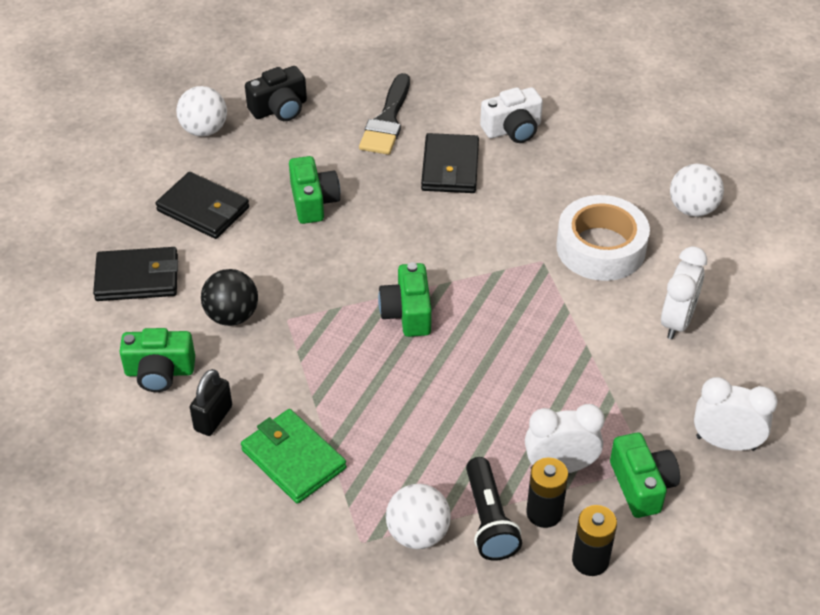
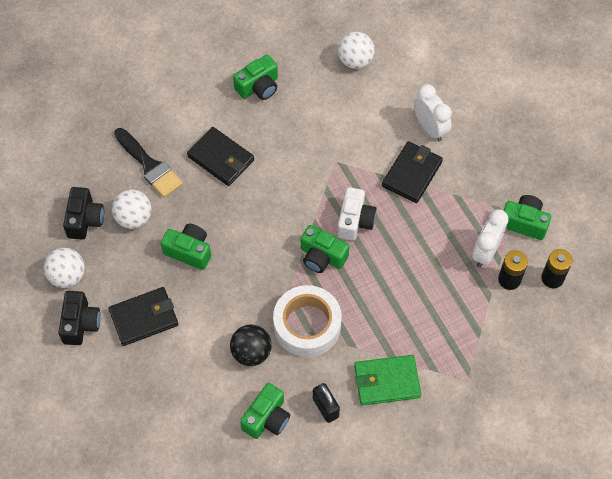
camera: 55 degrees left, 15 degrees up
(137, 278) = (176, 389): black wallet -> black wallet (412, 174)
(157, 167) = (80, 323): none -> black camera
(418, 533) = (481, 349): white ball -> white ball (134, 218)
(489, 520) = (496, 309): black flashlight -> none
(512, 129) = (216, 104): white camera -> white camera (355, 221)
(569, 150) = (258, 87): none -> green camera
(601, 248) = (349, 126): white tape -> white tape (307, 325)
(725, 443) = (524, 165): white clock -> none

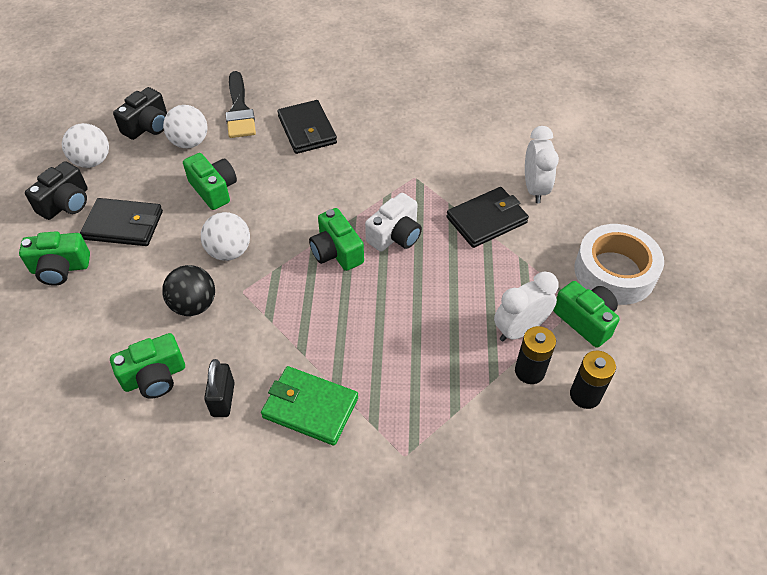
camera: 30 degrees right, 10 degrees down
(258, 87) = (387, 91): green camera -> green camera (60, 268)
(307, 325) = (270, 307): white tape -> white tape (614, 272)
(355, 60) = (496, 106): white ball -> white ball (229, 251)

